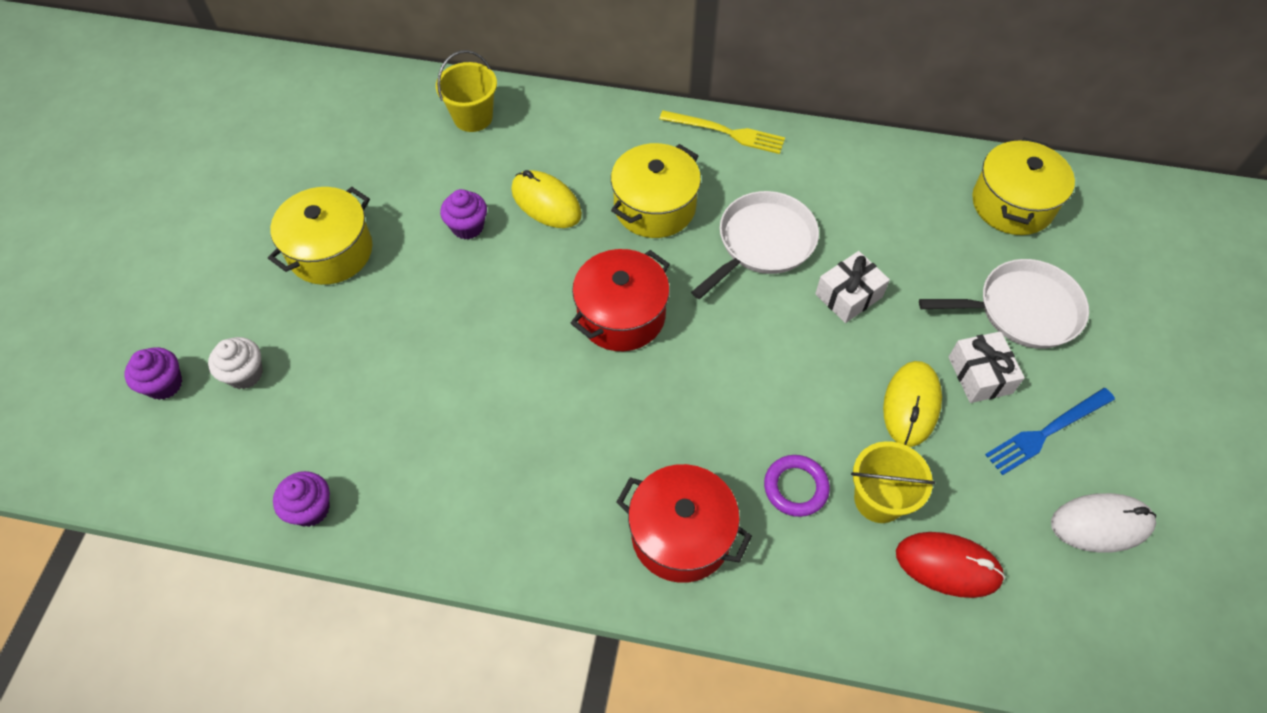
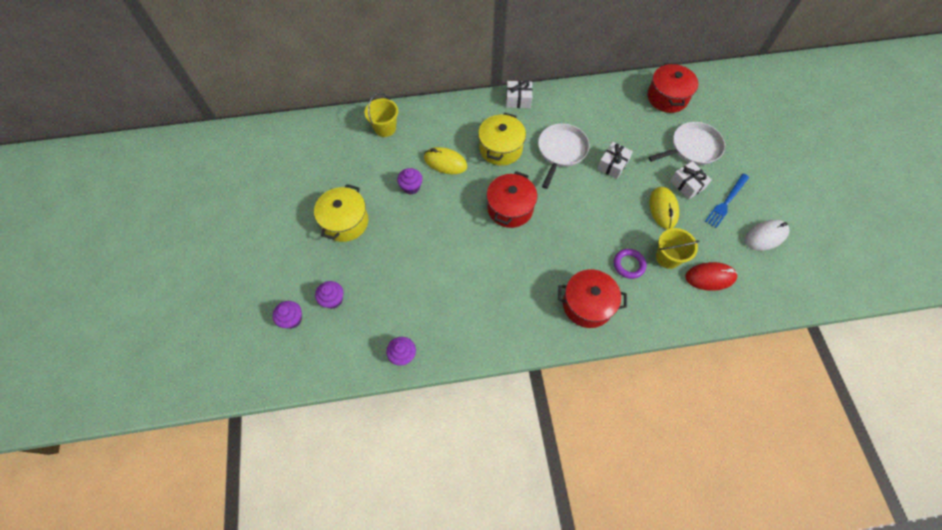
camera: 20 degrees left, 5 degrees up
(245, 374) = (333, 300): white cupcake -> purple cupcake
(726, 132) = (518, 100): yellow fork -> white gift
(1012, 204) = (667, 97): yellow pot -> red pot

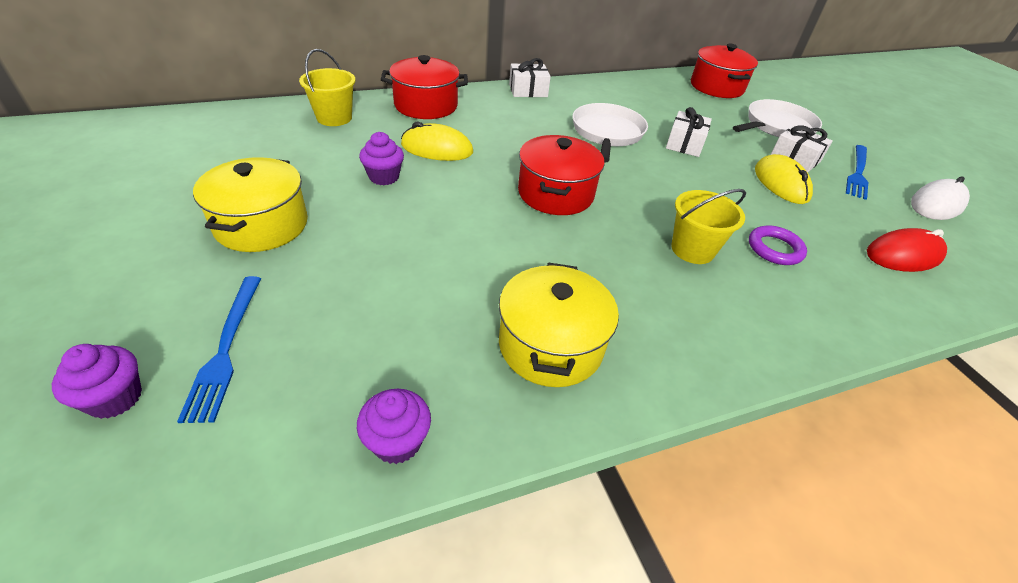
camera: 15 degrees left, 20 degrees down
(333, 300) = (225, 349): purple cupcake -> blue fork
(500, 148) = (519, 133): yellow pot -> yellow pot (550, 345)
(587, 304) = (741, 308): red pot -> red pot (426, 105)
(667, 257) = (825, 236): yellow bucket -> yellow bucket (692, 249)

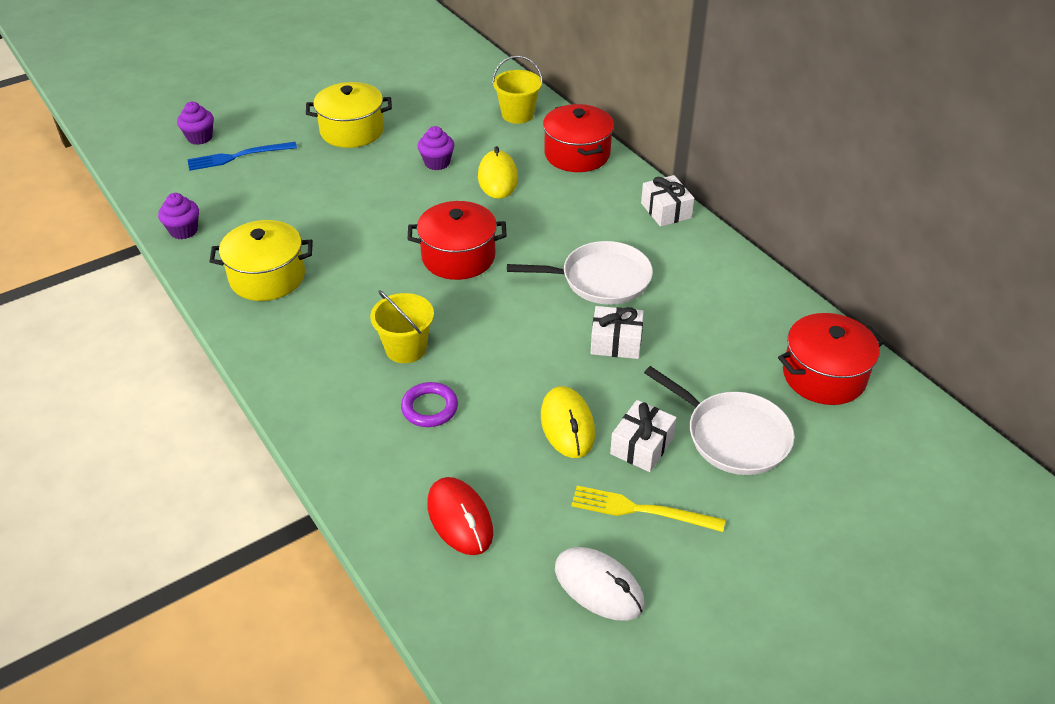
camera: 80 degrees right, 0 degrees up
(781, 183) = (567, 425): yellow mouse -> yellow mouse turned 75 degrees counterclockwise
(857, 173) = (641, 510): blue fork -> yellow fork

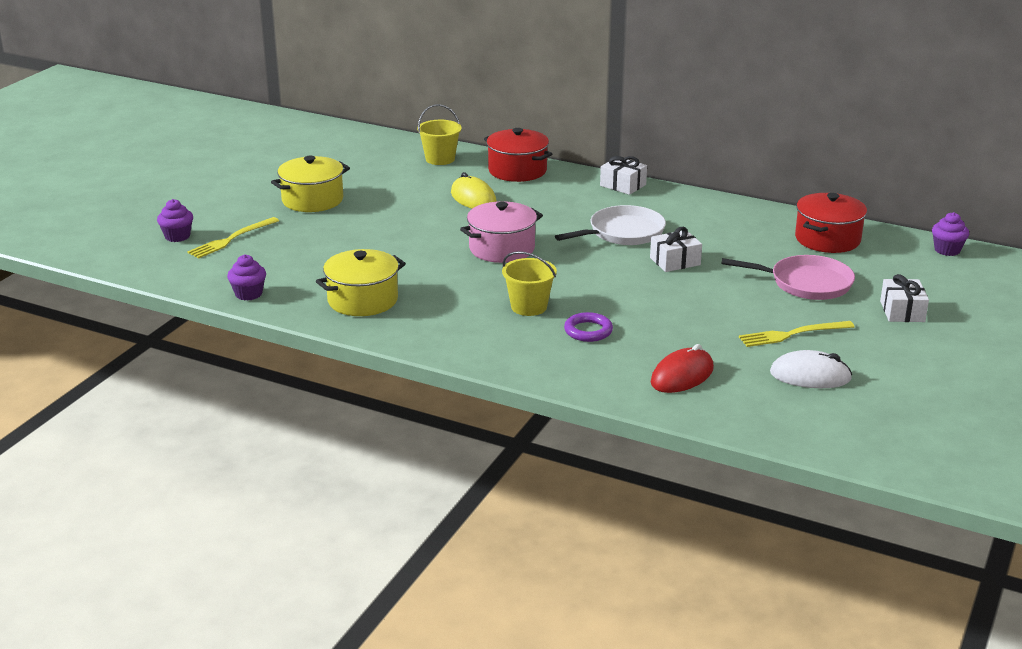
camera: 30 degrees left, 15 degrees down
(238, 156) = (231, 239): blue fork -> yellow fork
(437, 163) = (412, 201): purple cupcake -> purple cupcake (947, 250)
(458, 257) = (502, 249): red pot -> pink pot
(460, 519) = (682, 376): red mouse -> red mouse turned 75 degrees counterclockwise
(567, 425) = (695, 310): yellow mouse -> none
(642, 446) = (755, 305): white gift -> white gift (902, 311)
(733, 436) = (806, 283): white pan -> pink pan

